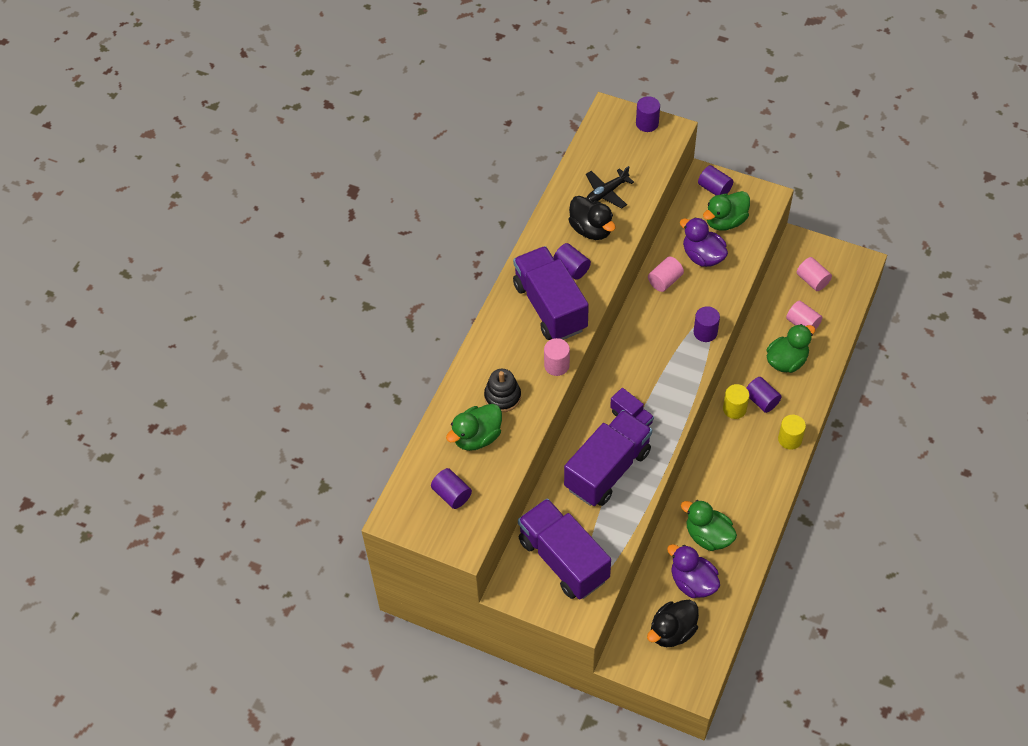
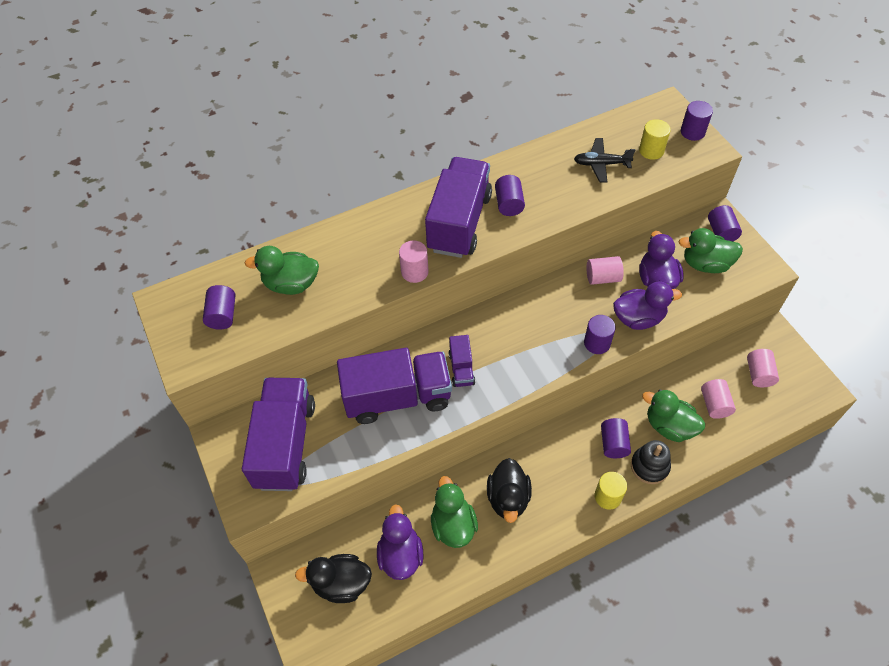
camera: 40 degrees right, 0 degrees up
(502, 397) = (345, 266): black stacking toy -> black stacking toy (649, 466)
(591, 229) = (557, 184): black duck -> black duck (508, 498)
(716, 294) = (638, 318): none -> purple duck
(734, 409) = (582, 433): yellow cylinder -> yellow cylinder (651, 151)
(786, 361) = (669, 426): green duck -> green duck turned 150 degrees counterclockwise

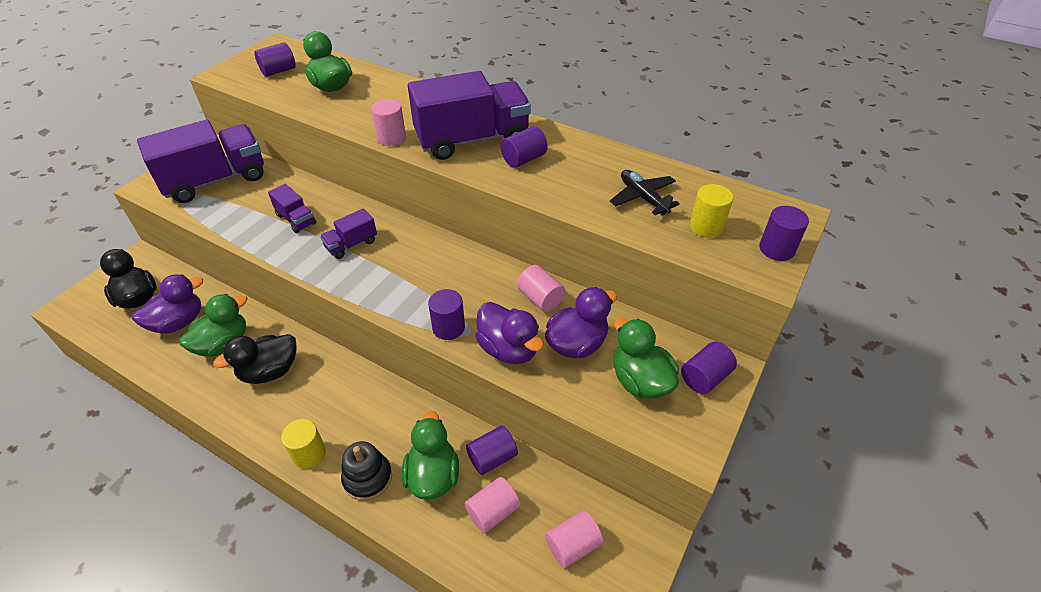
camera: 55 degrees right, 10 degrees down
(397, 397) = (296, 219): purple truck -> purple truck, size x0.46
(613, 443) = (379, 431): purple cylinder -> purple cylinder (492, 458)

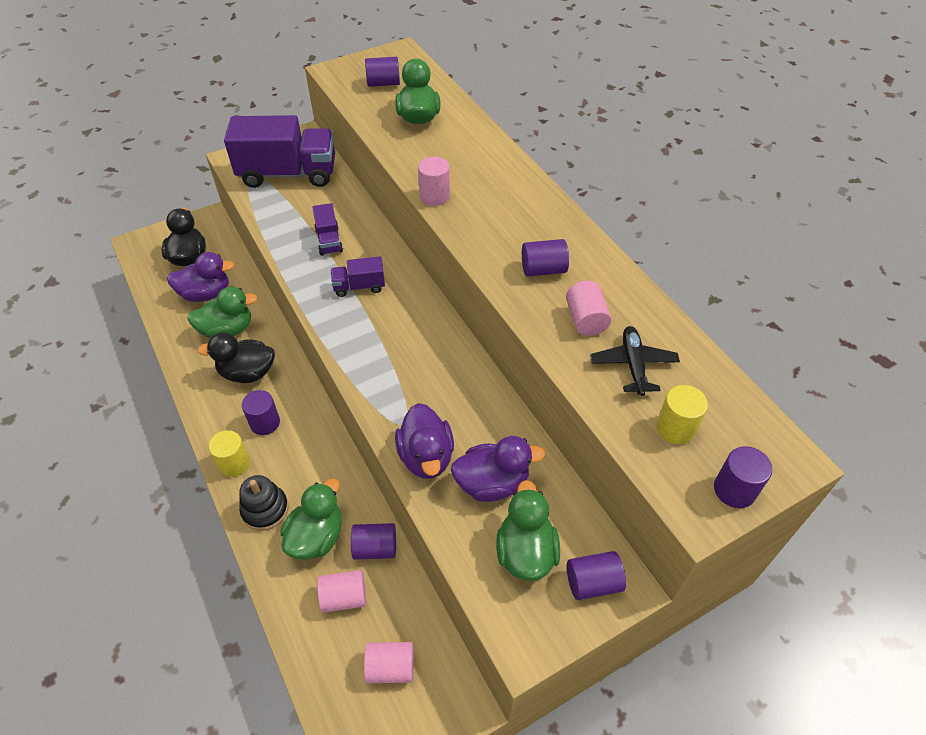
camera: 30 degrees right, 5 degrees up
(448, 327) = (388, 409): purple cylinder -> purple cylinder (265, 423)
(472, 140) = (508, 227): purple truck -> none
(540, 298) = (491, 420): pink cylinder -> pink cylinder (585, 319)

